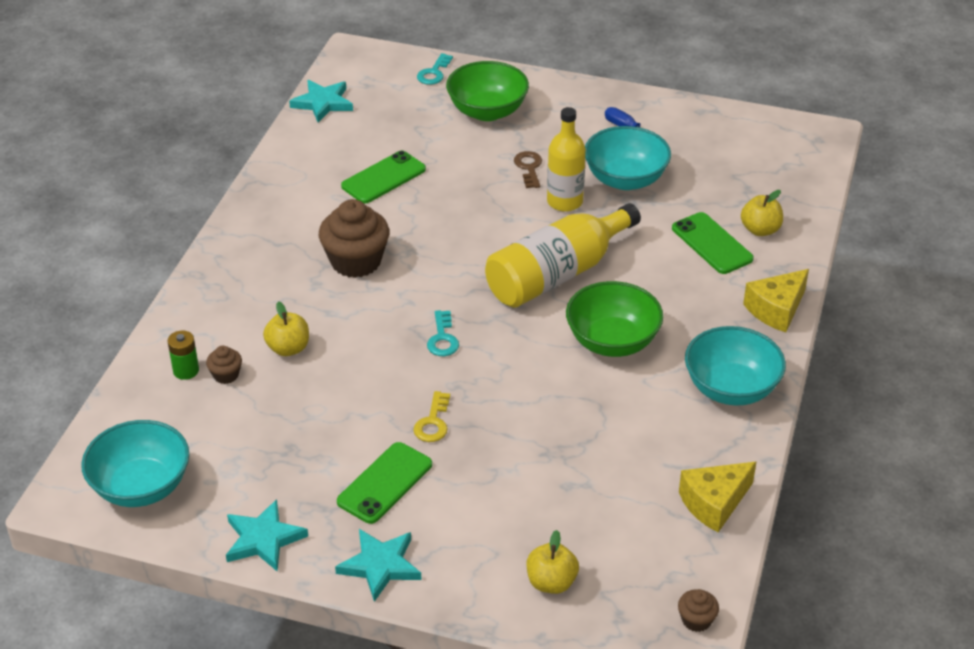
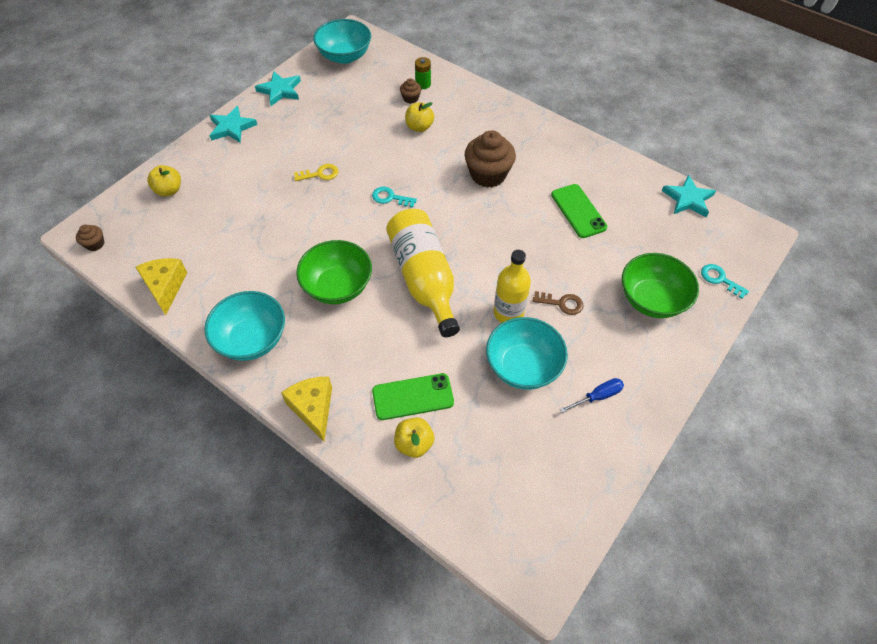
camera: 110 degrees right, 15 degrees up
(385, 483) = (286, 142): green phone -> none
(433, 422) = (320, 174): yellow key -> yellow key turned 135 degrees clockwise

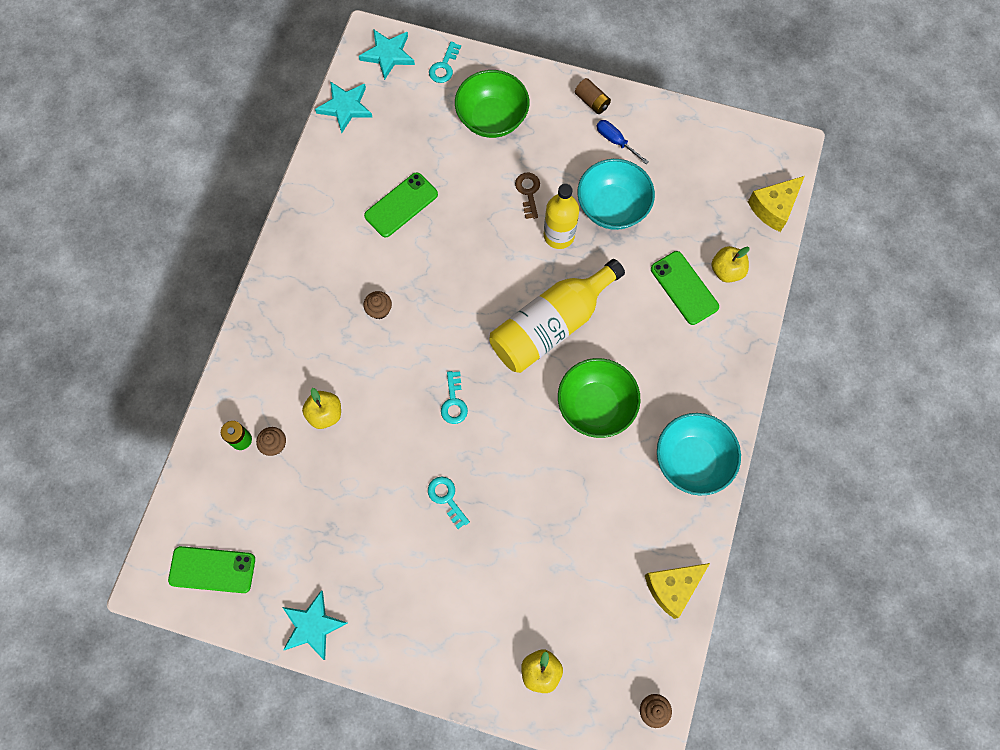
camera: 110 degrees left, 15 degrees up
(231, 127) = (406, 654): turquoise star -> turquoise star (388, 55)
(313, 408) = (735, 368): yellow cheese -> yellow cheese (773, 207)
(320, 174) = (446, 498): yellow key -> turquoise key
(345, 56) = (212, 569): turquoise bowl -> green phone
(488, 174) = (379, 310): brown cupcake -> brown cupcake, size x0.47
(652, 391) = (592, 101): none -> brown battery

